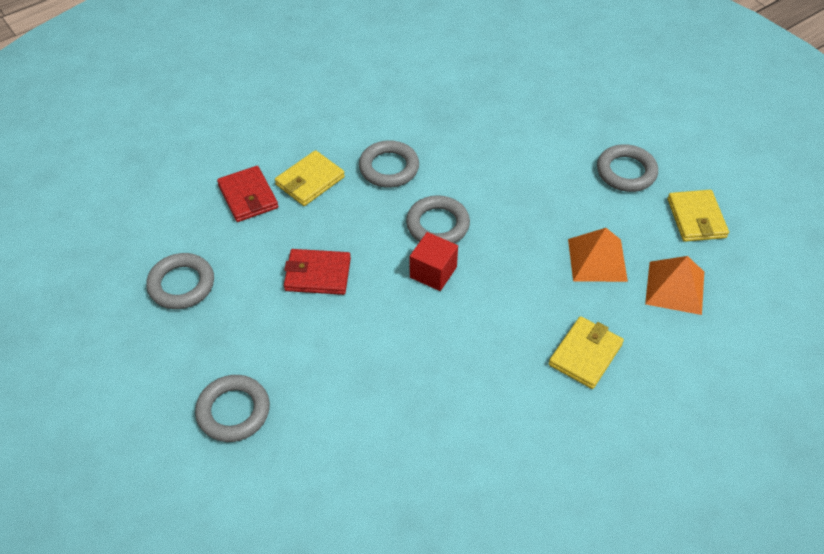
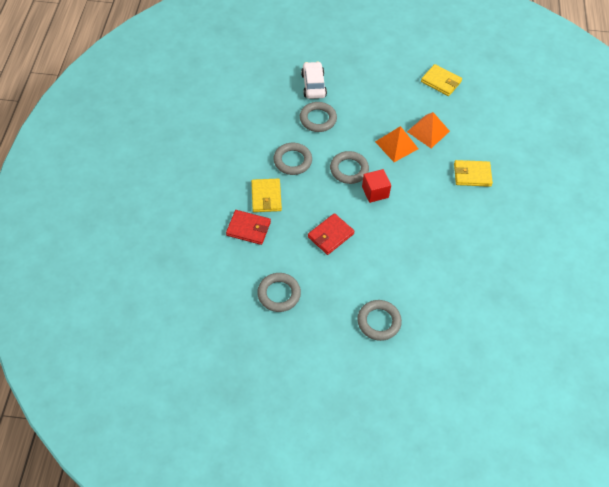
camera: 50 degrees left, 5 degrees up
(524, 111) = (313, 85): none -> white car
(585, 354) = (472, 175): yellow wallet -> yellow wallet turned 75 degrees counterclockwise
(626, 172) = (391, 82): grey ring -> grey ring (318, 119)
(675, 287) = (468, 119): orange pyramid -> orange pyramid (396, 145)

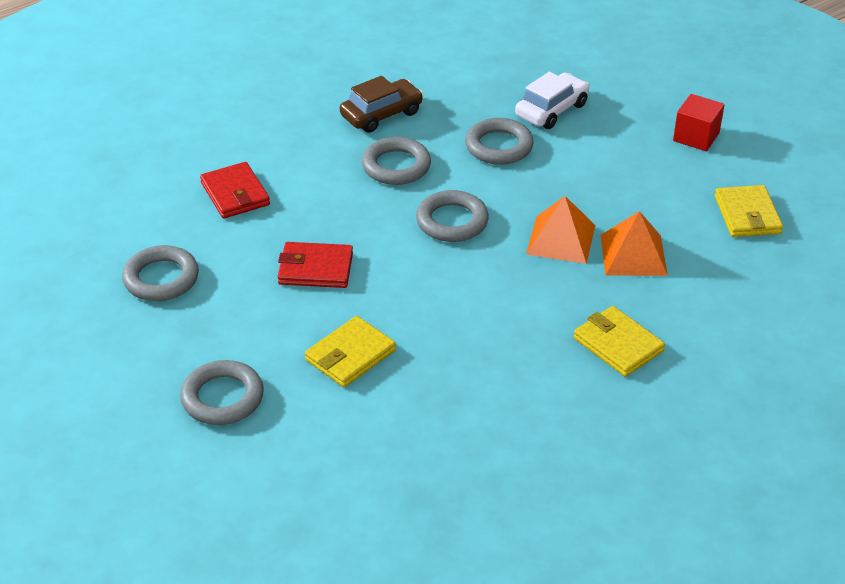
camera: 50 degrees right, 15 degrees down
(251, 140) = (381, 114): none -> brown car
(266, 197) = (306, 179): yellow wallet -> yellow wallet (350, 355)
(375, 192) = (446, 267): red cube -> red cube (696, 137)

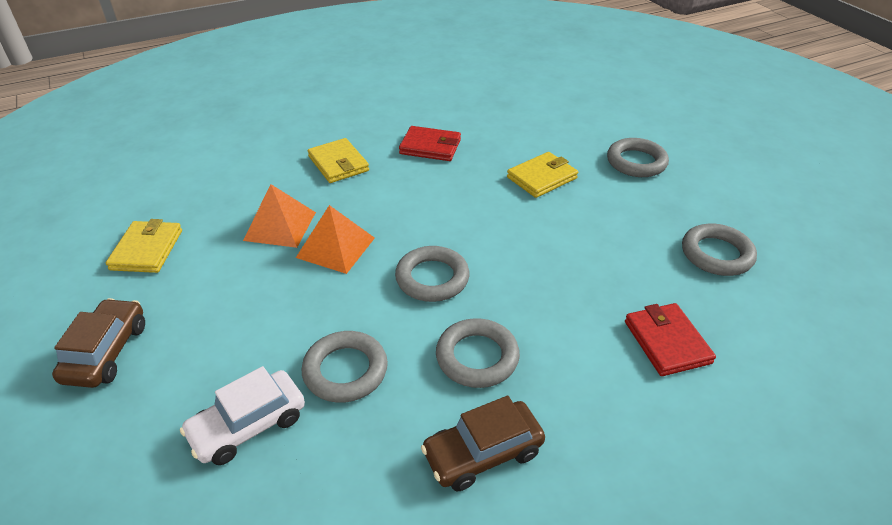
camera: 170 degrees left, 0 degrees up
(315, 269) = (571, 246): red wallet -> red wallet (430, 147)
(696, 137) = (106, 352): red cube -> brown car

